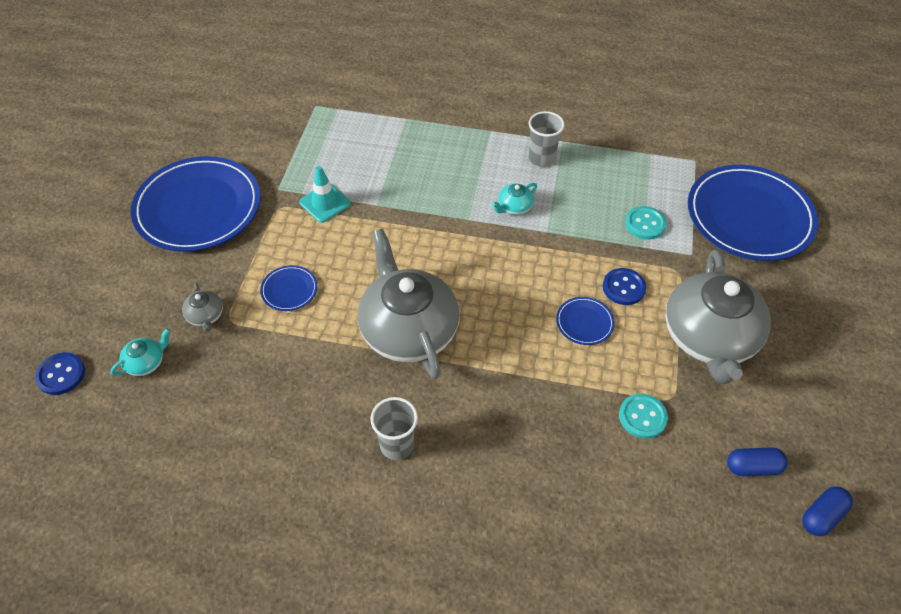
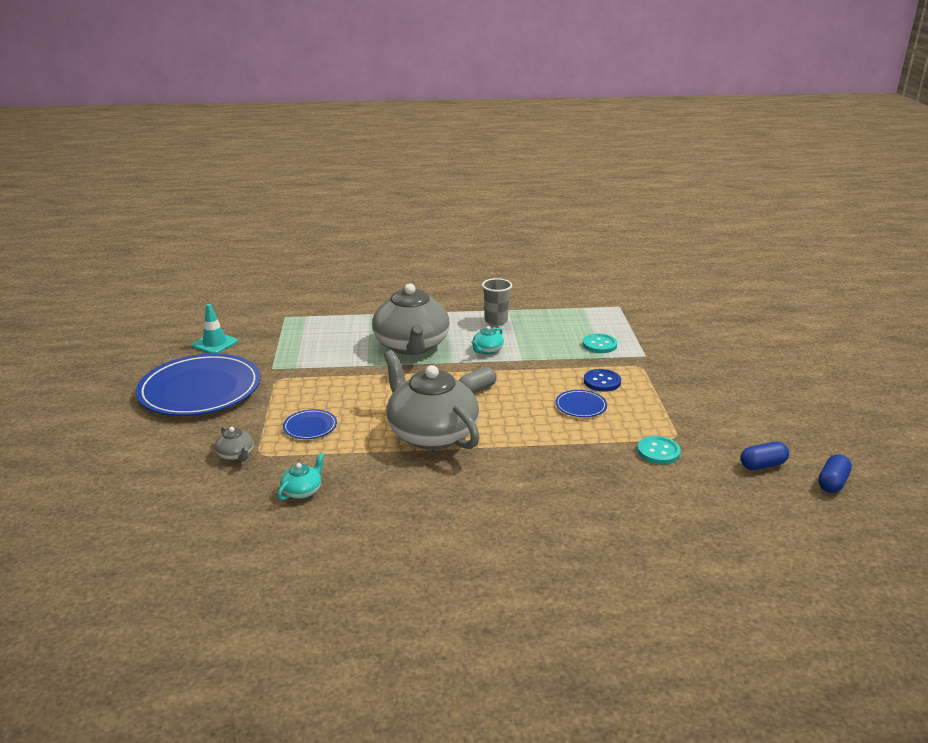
camera: 15 degrees left, 25 degrees down
(61, 374) = (102, 517): blue button -> none
(146, 362) = (188, 494): turquoise teapot -> turquoise teapot (302, 491)
(325, 203) = (319, 370): turquoise traffic cone -> turquoise traffic cone (214, 343)
(397, 445) = (456, 505): grey cup -> none
(480, 270) = (477, 389): none -> grey capsule
(709, 338) = (685, 399): grey teapot -> grey teapot (412, 346)
(749, 216) = (678, 329): blue plate -> none

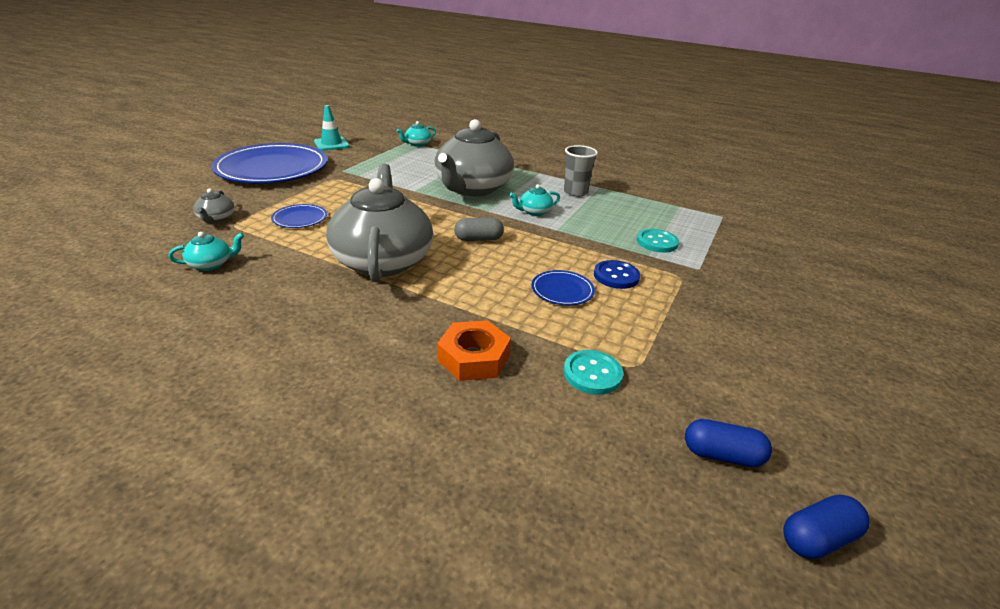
camera: 30 degrees right, 5 degrees up
(299, 316) = (417, 144): none -> turquoise teapot
(582, 472) = (474, 357): none -> orange nut

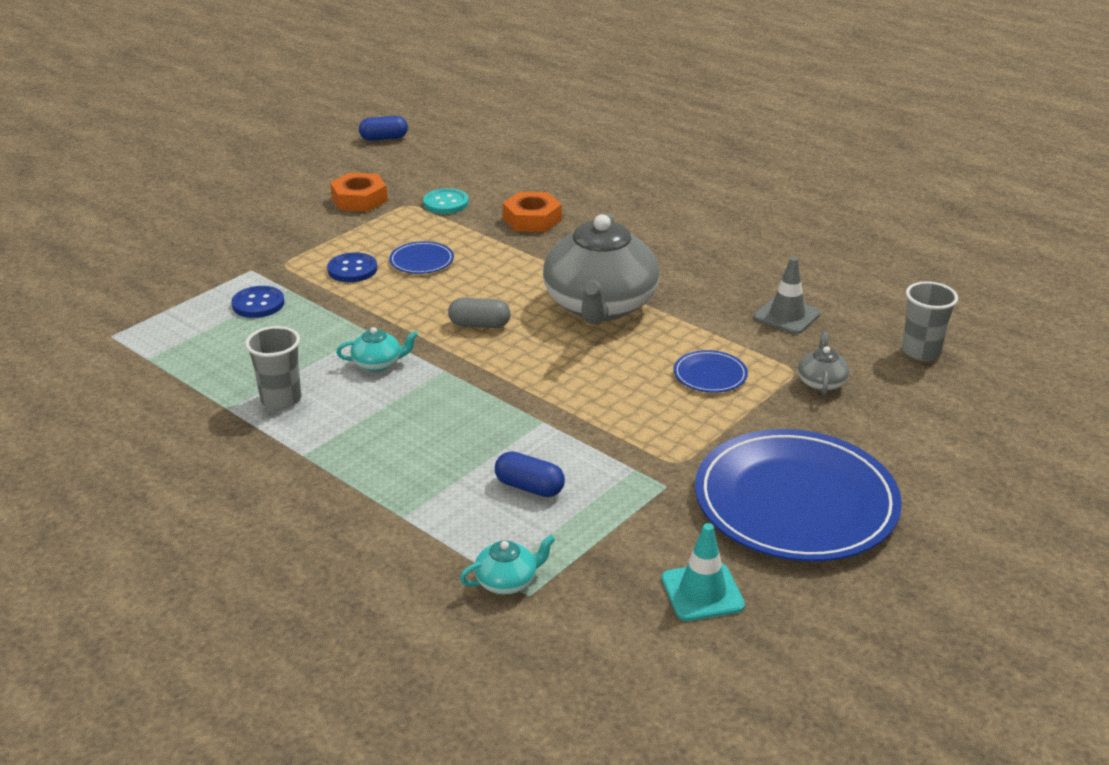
camera: 165 degrees left, 0 degrees up
(111, 243) = (921, 352): none -> grey cup
(211, 264) = (787, 316): turquoise teapot -> grey traffic cone
(472, 188) = (446, 420): grey teapot -> none
(657, 242) = (258, 304): turquoise button -> blue button
(699, 368) = (359, 199): none -> orange nut
(722, 455) = (398, 164): blue capsule -> blue capsule (529, 487)

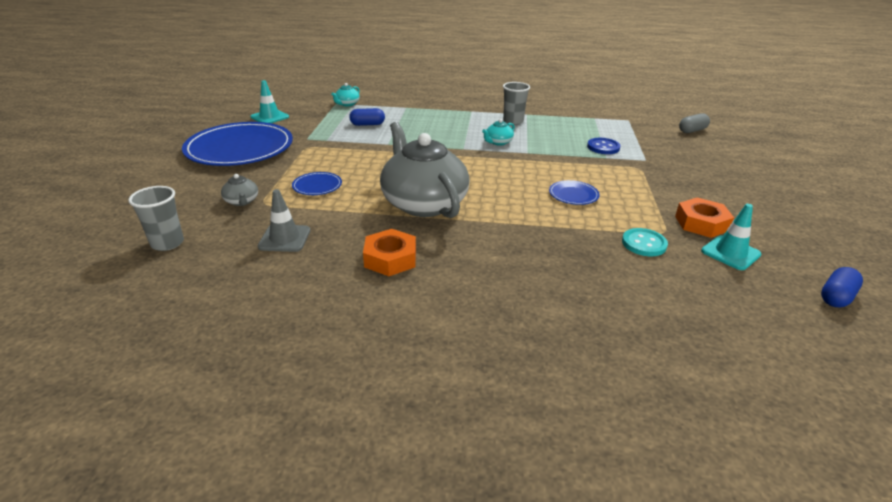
camera: 145 degrees right, 0 degrees up
(352, 269) = (599, 177): blue button -> none
(390, 177) = (730, 253): none -> turquoise traffic cone
(479, 325) = (478, 171): grey capsule -> grey capsule (692, 131)
(532, 219) = (560, 254): orange nut -> orange nut (390, 258)

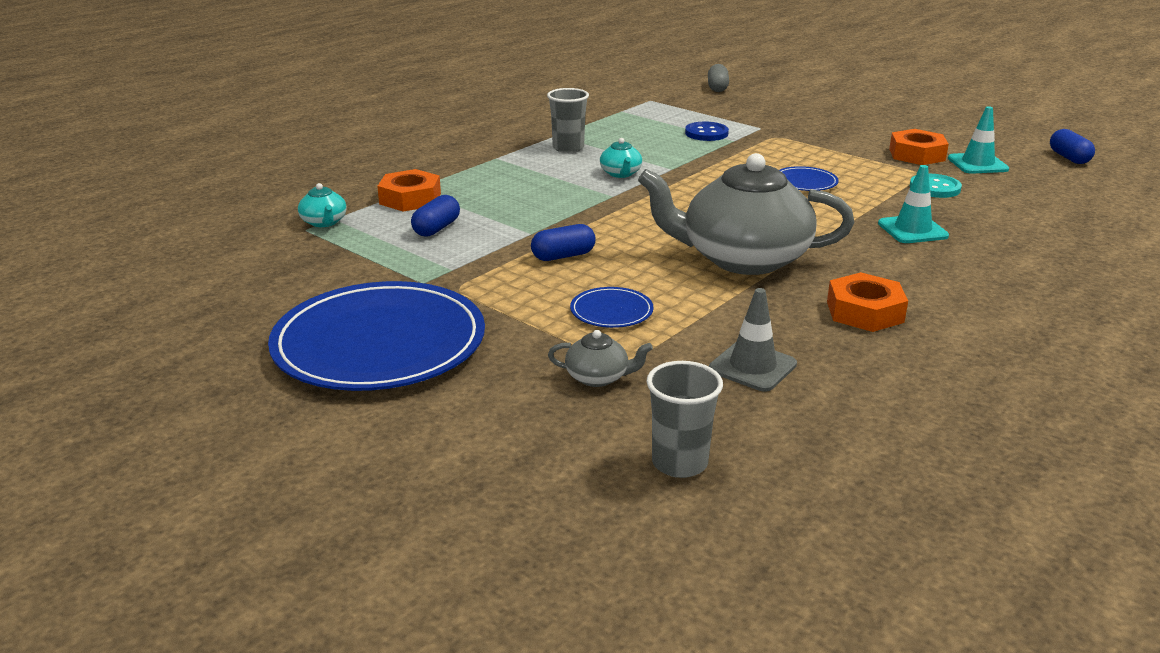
camera: 55 degrees left, 5 degrees down
(270, 117) = (273, 292): turquoise traffic cone -> turquoise traffic cone (912, 230)
(369, 158) = (563, 256): none -> blue capsule
(394, 110) = (410, 198): none -> orange nut

